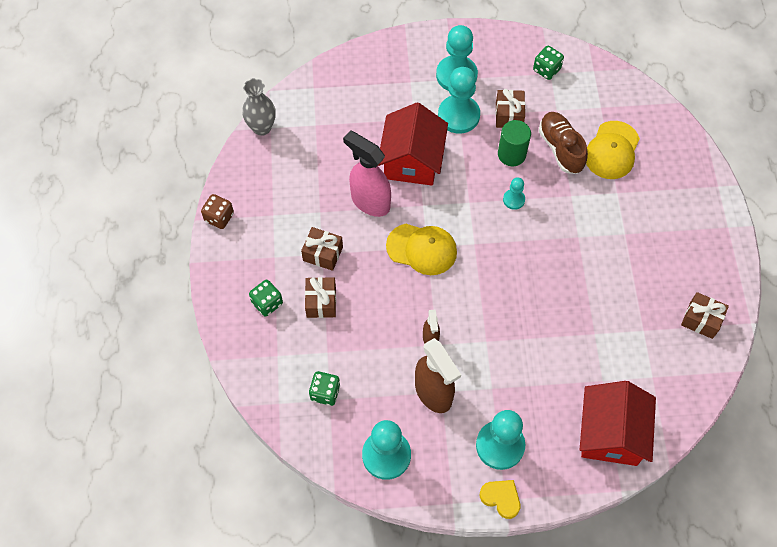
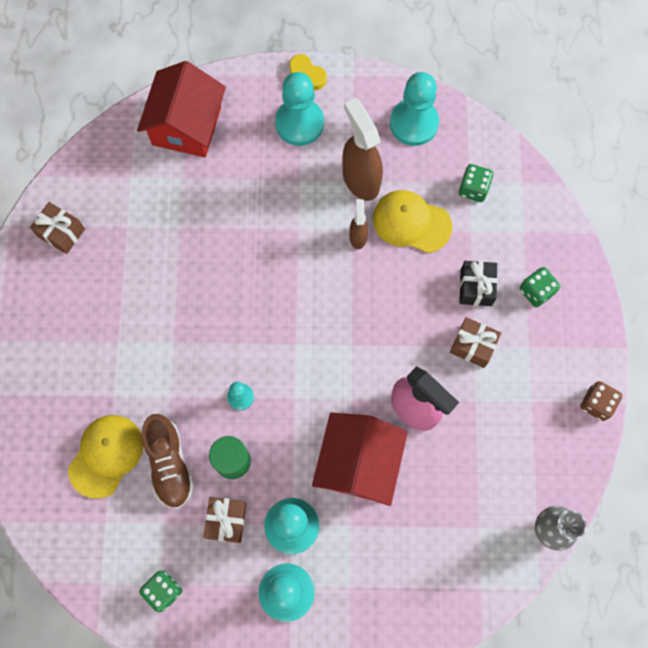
camera: 175 degrees left, 10 degrees up
(321, 302) = (476, 287): brown gift -> black gift
(422, 249) = (357, 342): yellow cap -> yellow cap (411, 222)

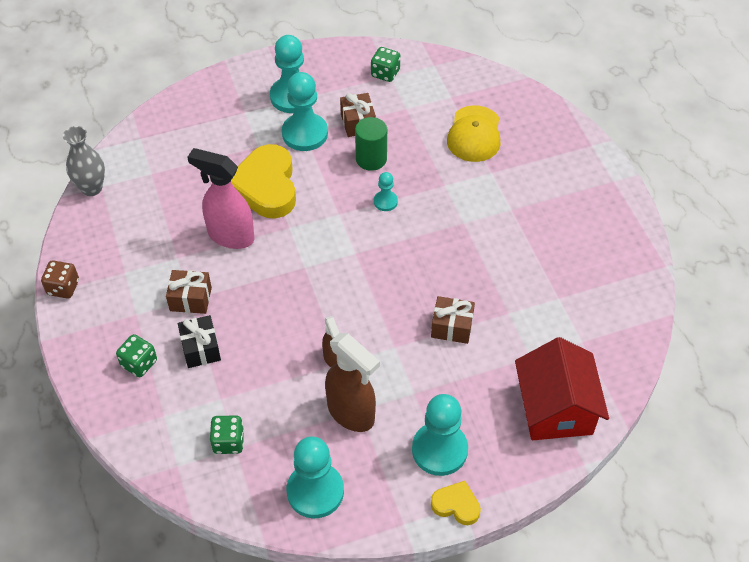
camera: 160 degrees right, 20 degrees down
(61, 232) = (615, 274): brown gift -> brown gift (452, 327)
(169, 464) = (421, 143): brown shoe -> none
(358, 463) = (266, 186): red house -> yellow heart
(411, 222) = (284, 388): yellow cap -> none

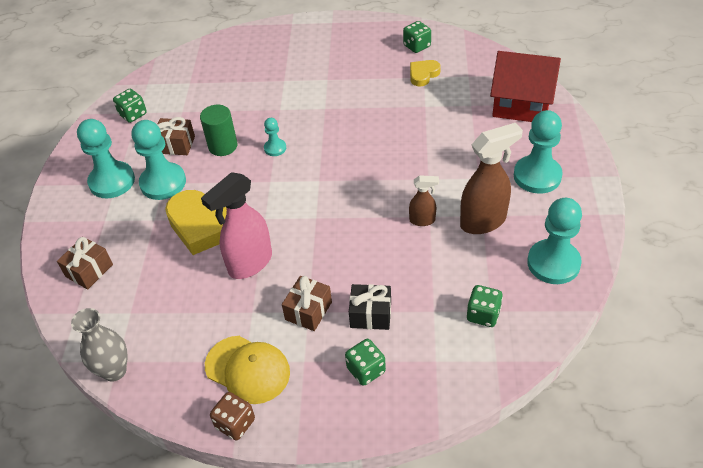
camera: 65 degrees left, 5 degrees down
(452, 327) = (424, 140): brown gift -> brown gift (89, 270)
(456, 505) = (590, 179): yellow heart -> yellow heart (423, 75)
(474, 134) = (239, 79): yellow cap -> yellow cap (247, 369)
(611, 275) = (417, 46): none -> green dice

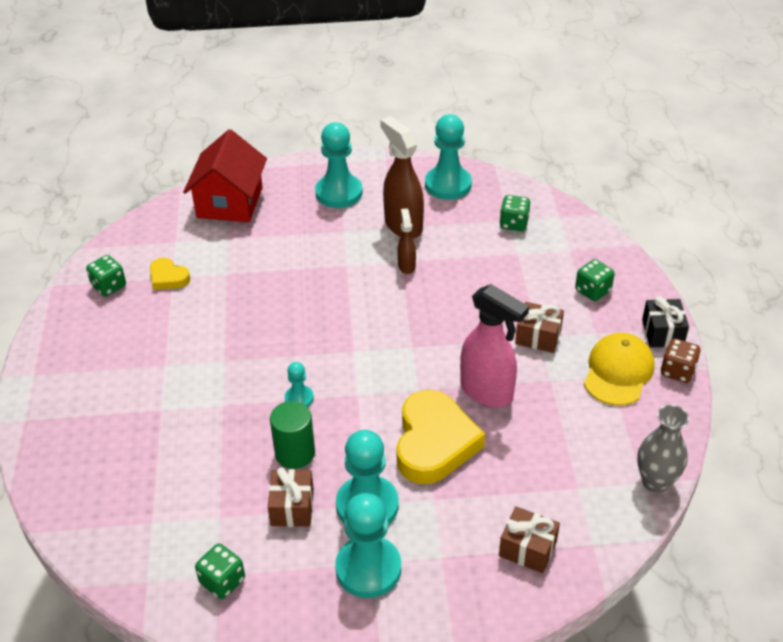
camera: 100 degrees left, 5 degrees down
(370, 315) = (531, 293): black gift -> black gift (662, 333)

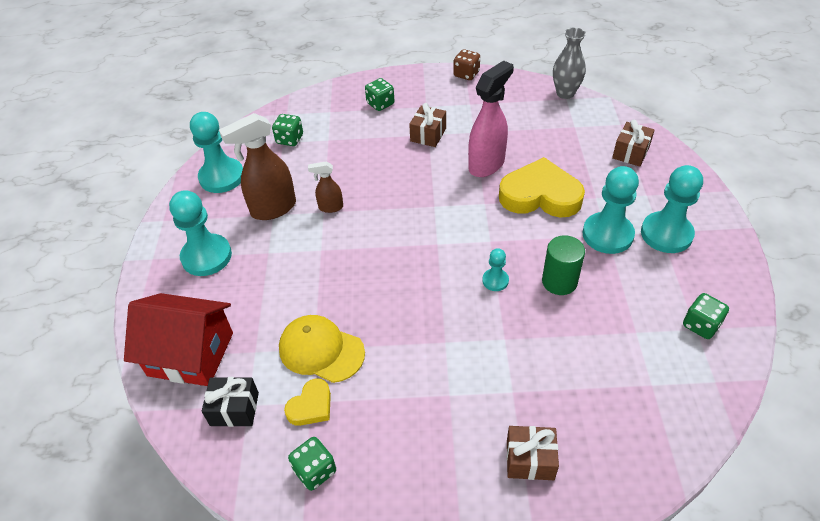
camera: 85 degrees left, 5 degrees up
(292, 507) = (617, 281): brown gift -> brown gift (530, 459)
(618, 372) = (466, 99): yellow cap -> yellow cap (321, 350)
(662, 333) = (428, 76): black gift -> black gift (234, 409)

